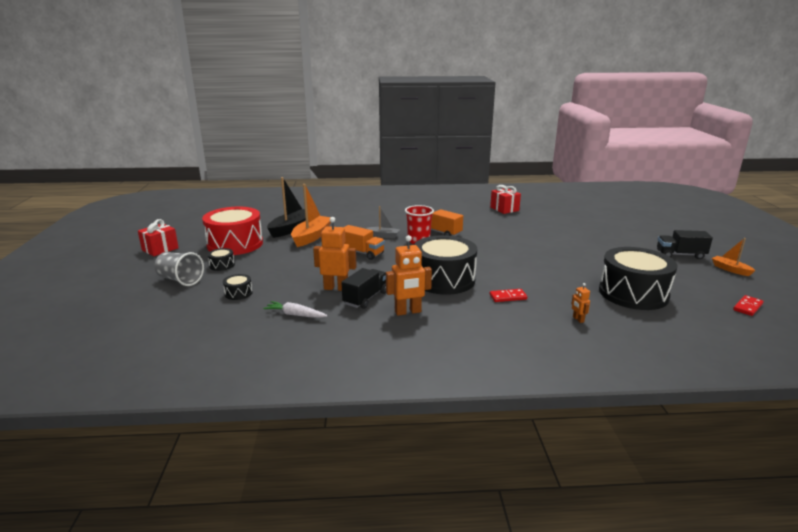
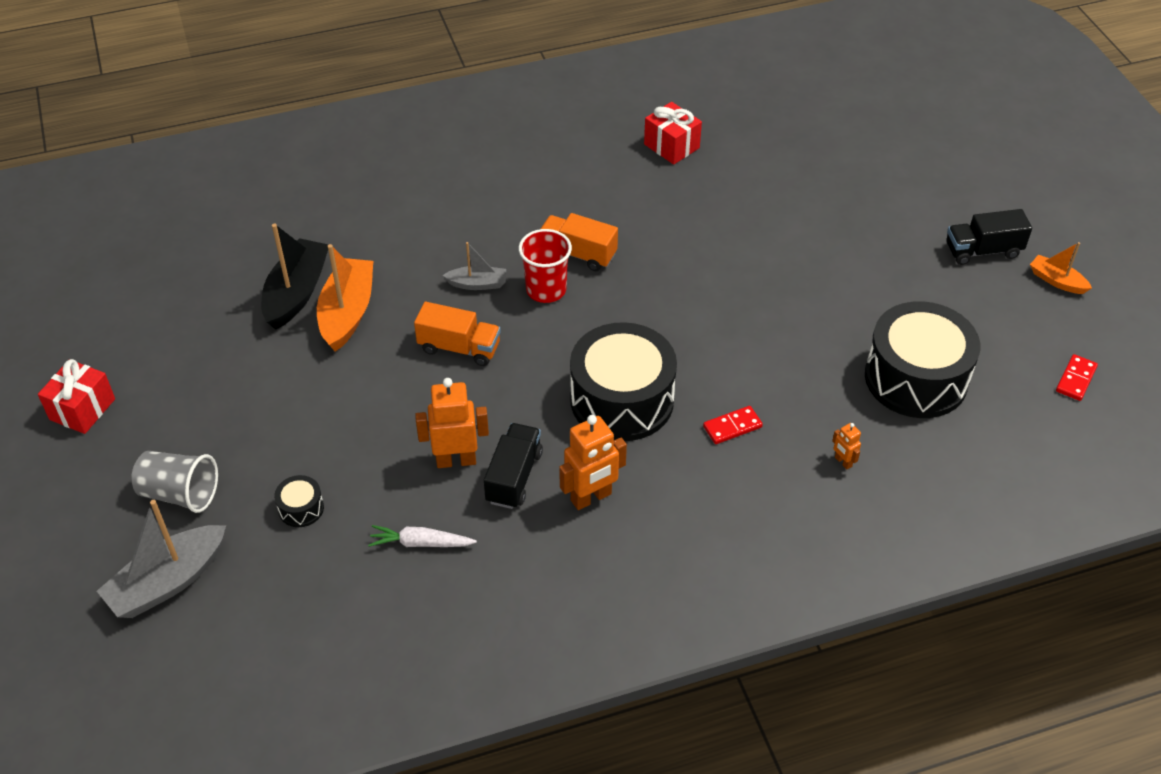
camera: 15 degrees left, 25 degrees up
(145, 309) = (168, 582): none -> grey boat
(222, 265) = (228, 435): black drum -> none
(235, 244) = (216, 365): red drum -> none

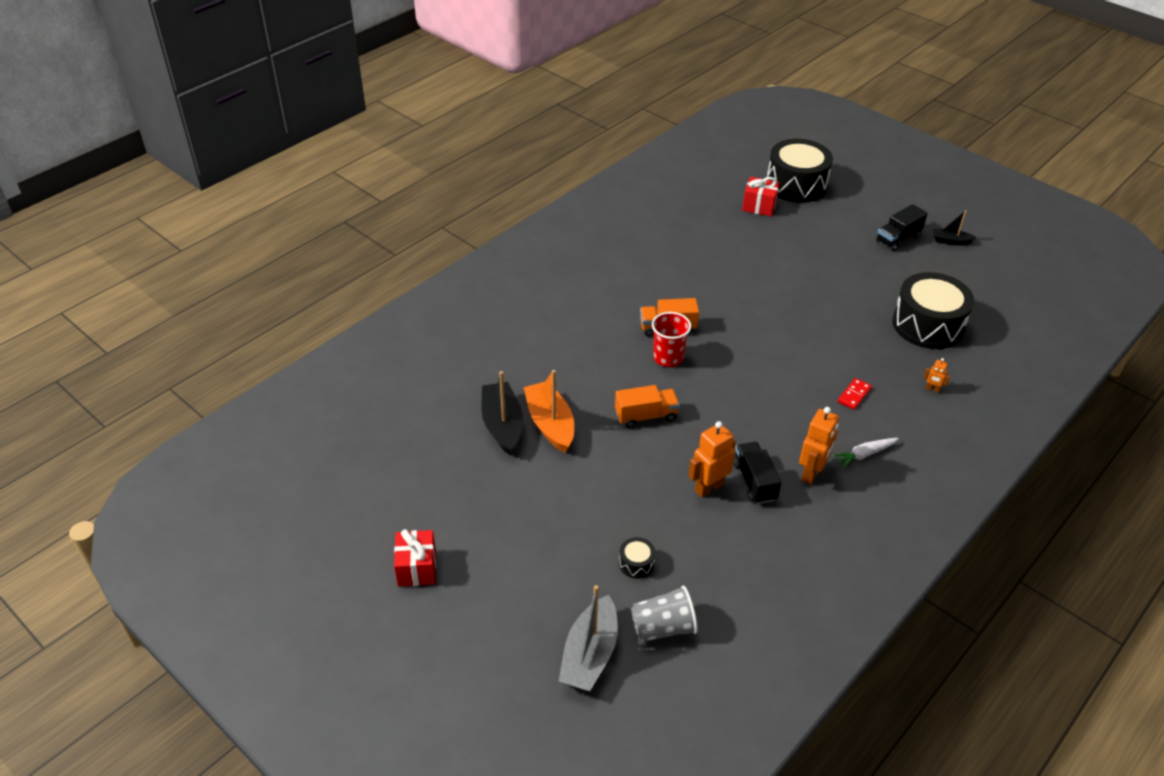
camera: 30 degrees left, 5 degrees down
(180, 493) = (543, 592): grey cup -> grey cup (663, 627)
(420, 543) = (734, 549): white carrot -> white carrot (864, 455)
(477, 284) = (621, 371): grey boat -> none
(622, 400) = (776, 406): black drum -> black drum (796, 184)
(671, 146) = (665, 240): red gift -> red gift (759, 206)
(1057, 281) = (951, 241): orange boat -> black boat
(1075, 379) = (1008, 292): red domino -> none

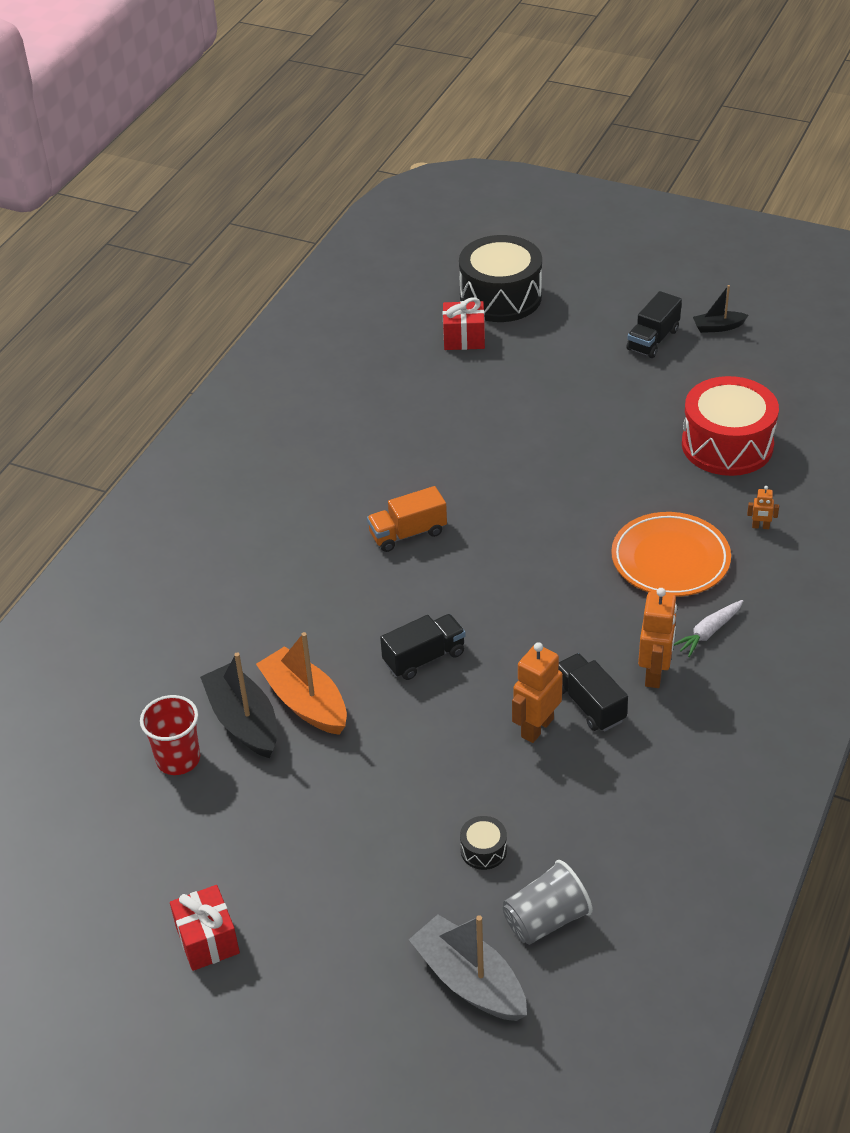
camera: 15 degrees left, 0 degrees up
(589, 654) = (469, 981): grey boat -> grey boat turned 135 degrees clockwise
(646, 416) = (424, 658): orange truck -> black truck
(668, 358) = (423, 573): red cup -> red cup (178, 759)
(854, 395) = (670, 560): red domino -> orange plate
(927, 325) = (727, 445): black drum -> red drum

